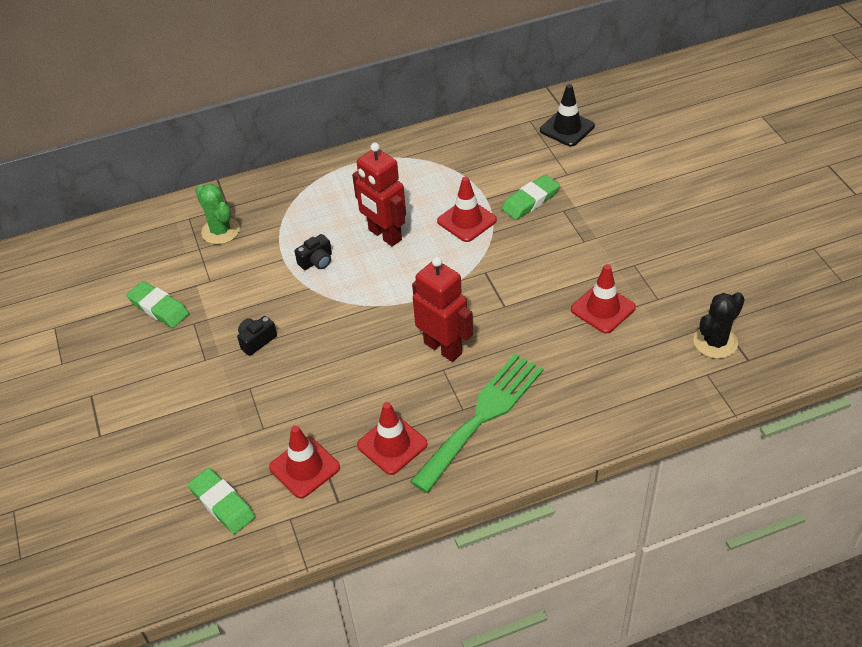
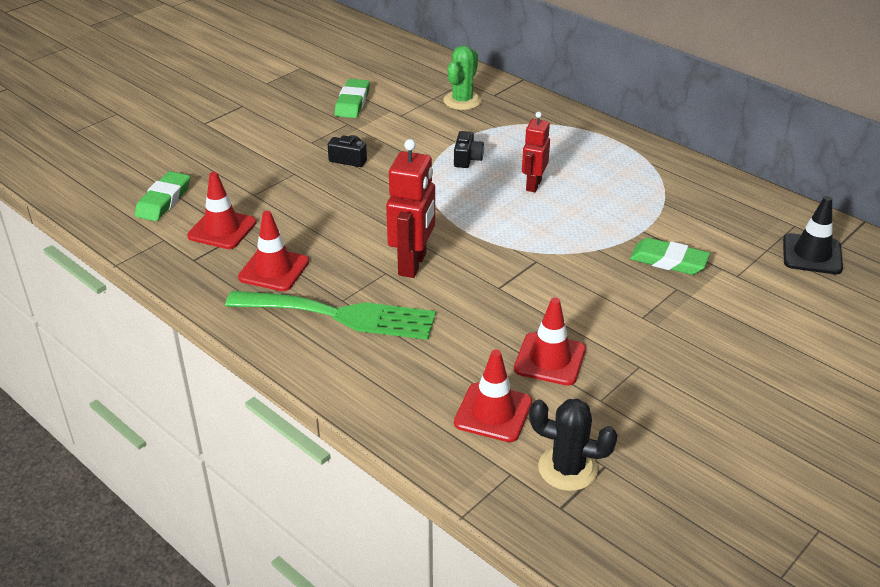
camera: 60 degrees right, 10 degrees down
(316, 261) = (467, 159): black camera -> black camera turned 105 degrees counterclockwise
(384, 235) = (533, 185): red robot -> red robot, size x0.64
(467, 220) = (598, 228): red traffic cone -> red traffic cone (493, 412)

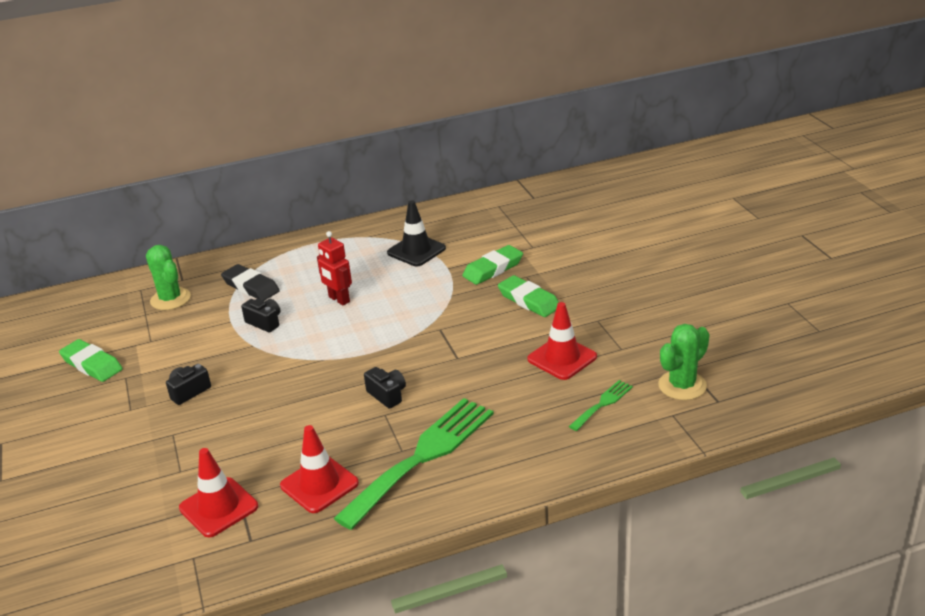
camera: 60 degrees left, 5 degrees down
(164, 200) = (120, 543): green eraser -> green eraser (529, 300)
(413, 264) = (387, 395): red robot -> black camera
(493, 412) = (603, 404): red traffic cone -> green fork
(513, 131) = (251, 287): none -> black eraser
(567, 468) = (682, 385): black cactus -> green cactus
(812, 254) = (535, 211): black traffic cone -> black traffic cone (416, 251)

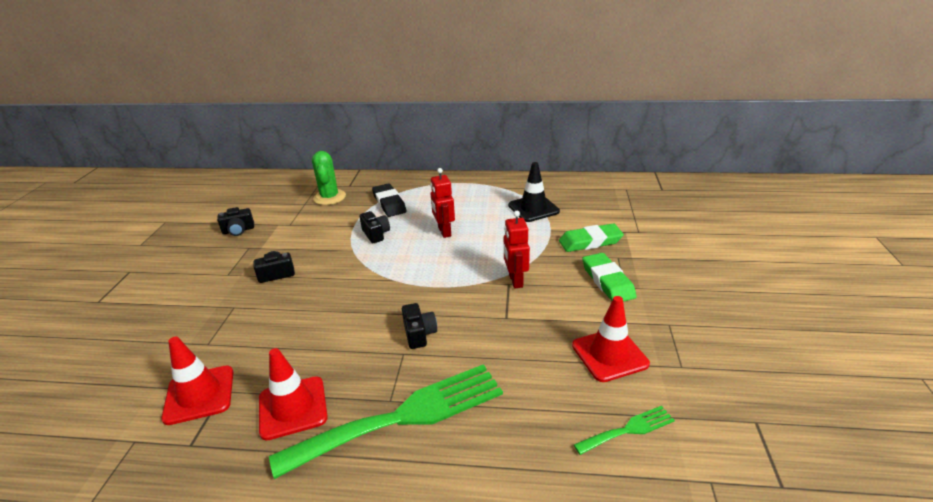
camera: 25 degrees right, 0 degrees up
(92, 364) = (238, 230): green eraser -> black camera
(444, 324) = (515, 281): none -> red robot
(682, 385) = (739, 444): green cactus -> none

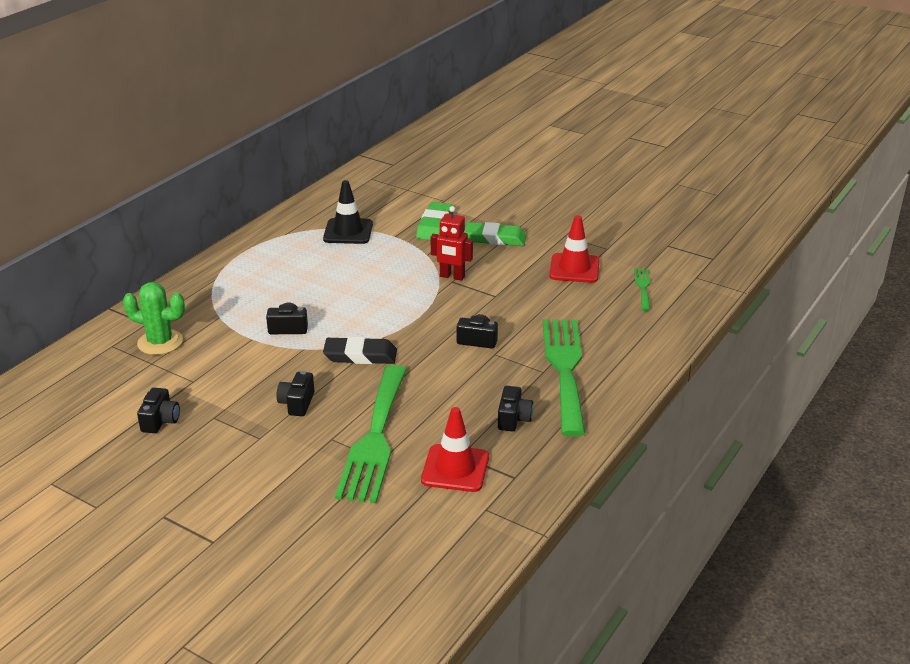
camera: 65 degrees left, 0 degrees up
(238, 329) = (375, 438): none -> green fork
(293, 407) = (513, 419): red traffic cone -> black camera
(389, 203) = (230, 306): black eraser -> black eraser (360, 355)
(444, 232) = (332, 289): red robot -> none

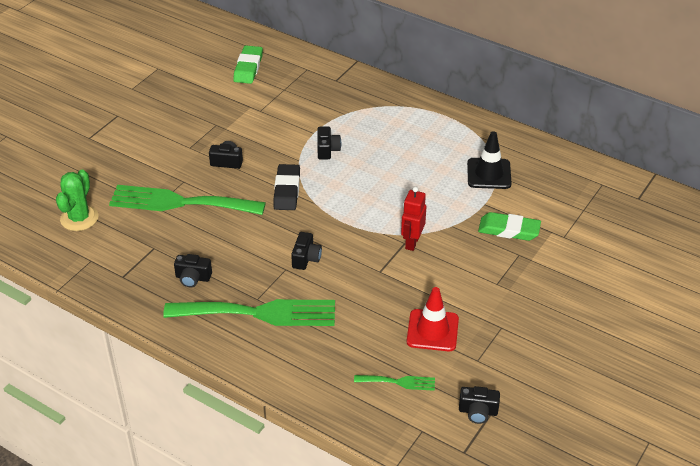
camera: 90 degrees right, 10 degrees up
(160, 342) = (310, 90): green cactus -> green cactus (79, 218)
(160, 421) = (214, 102): black camera -> black camera (478, 411)
(455, 468) = (138, 244): red traffic cone -> none
(495, 238) = (488, 273): green eraser -> green eraser (248, 68)

